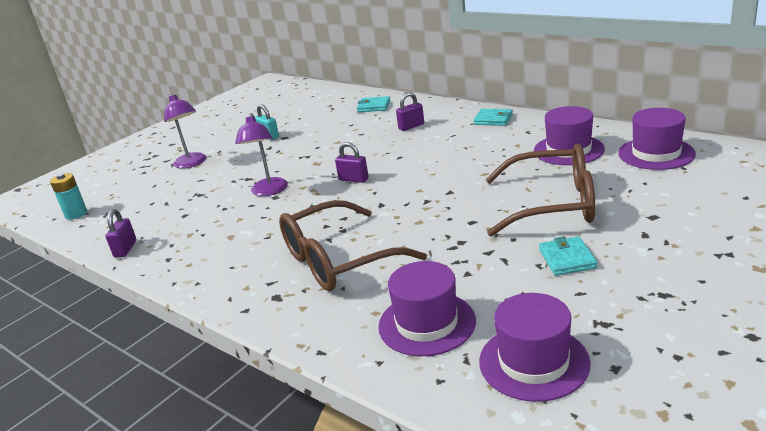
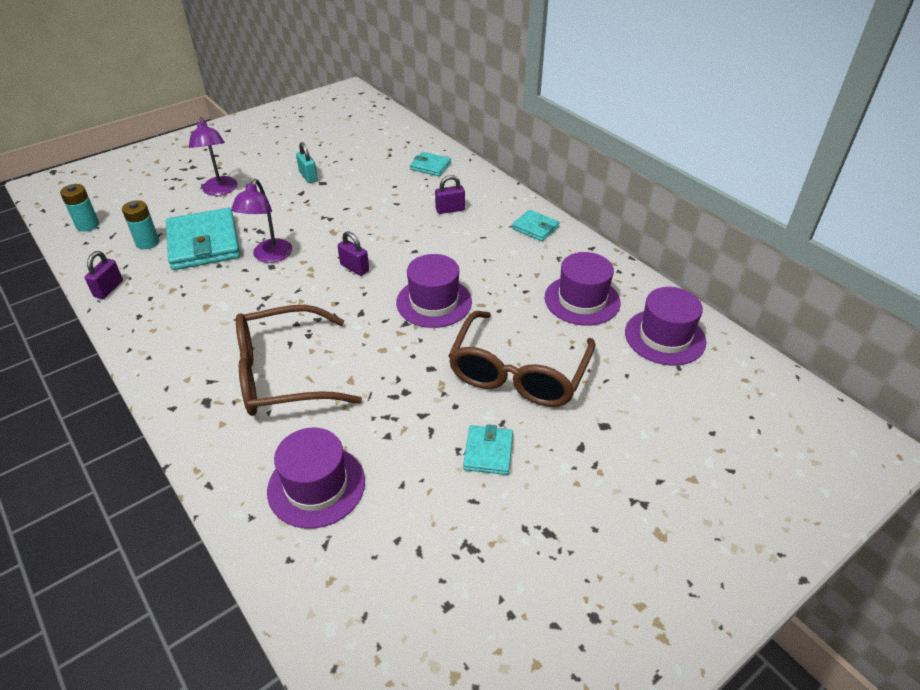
camera: 10 degrees right, 15 degrees up
(144, 211) = (147, 242): none -> turquoise battery
(200, 198) = (204, 243): none -> turquoise wallet
(533, 362) = (381, 570): purple hat -> purple hat (434, 302)
(551, 204) = (518, 372): brown glasses -> brown glasses turned 90 degrees clockwise

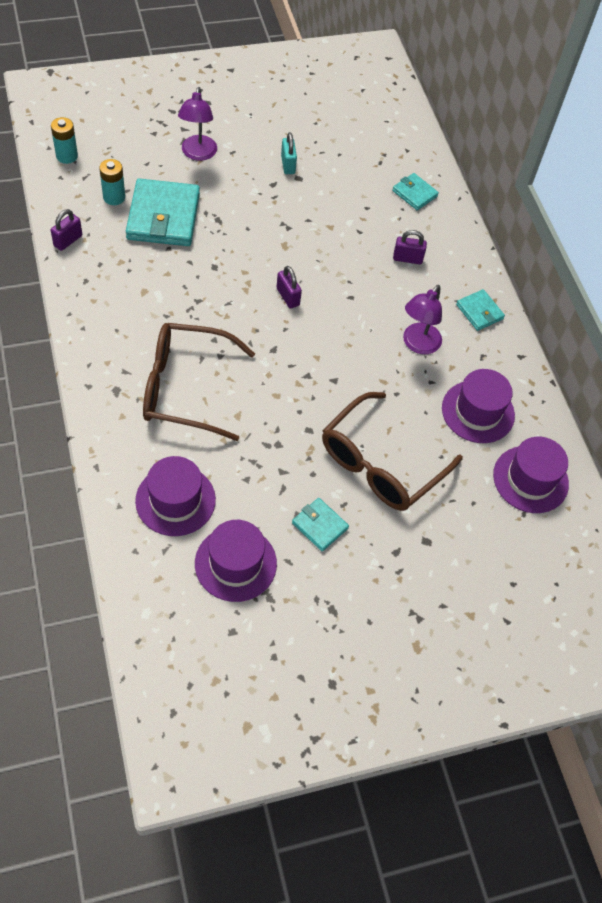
camera: 15 degrees right, 15 degrees up
(269, 256) = (216, 254): purple lamp -> purple lamp (417, 344)
(434, 302) = (342, 362): purple hat -> purple hat (235, 563)
(488, 452) = (319, 525): turquoise wallet -> turquoise wallet turned 75 degrees counterclockwise

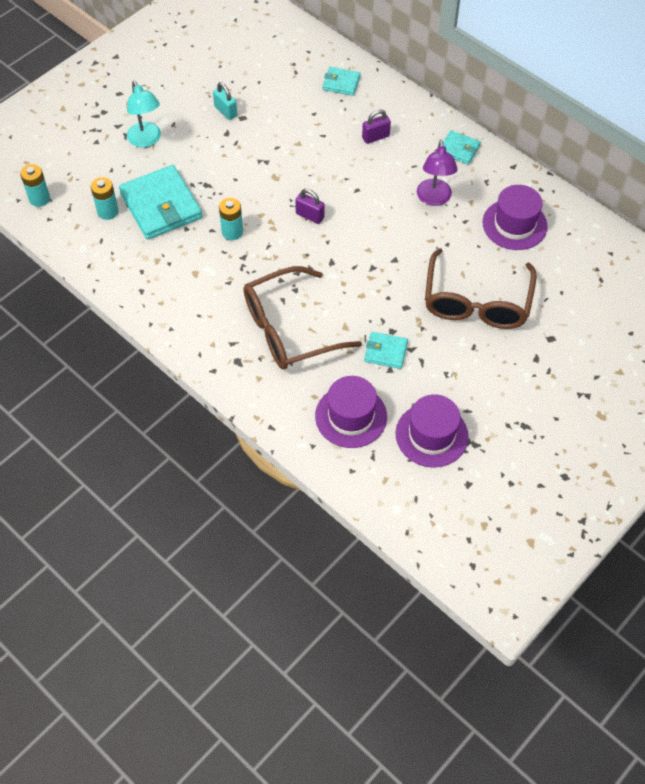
camera: 25 degrees left, 0 degrees up
(68, 240) = (100, 267): purple padlock -> none
(198, 154) = (146, 140): purple lamp -> turquoise lamp
(206, 273) = (232, 232): none -> turquoise battery
(319, 525) = (469, 372): turquoise wallet -> turquoise wallet (385, 352)
(530, 479) = (587, 252): purple hat -> none

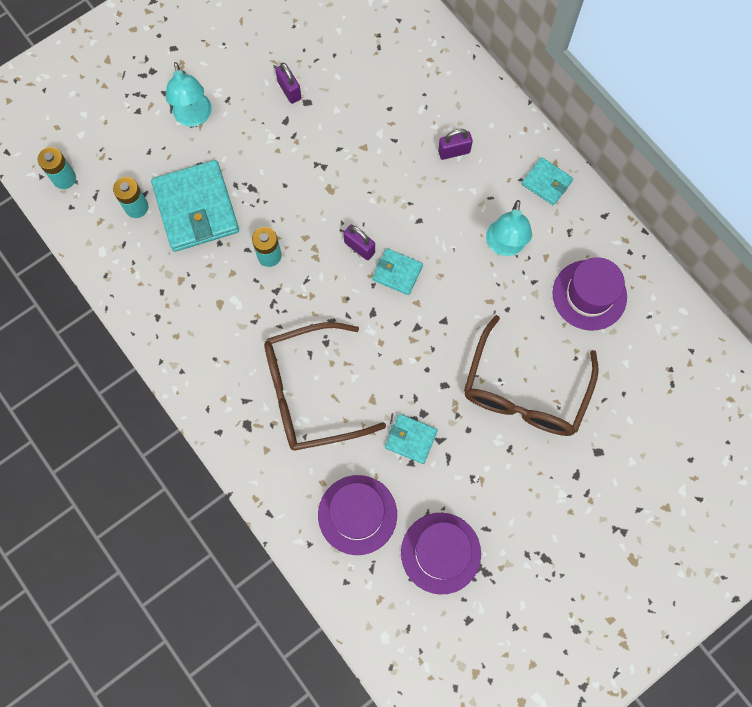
camera: 10 degrees right, 15 degrees up
(225, 111) = (289, 90): turquoise padlock -> purple padlock
(341, 83) = (428, 70): turquoise wallet -> turquoise wallet (397, 273)
(434, 199) = (504, 246): purple lamp -> turquoise lamp

